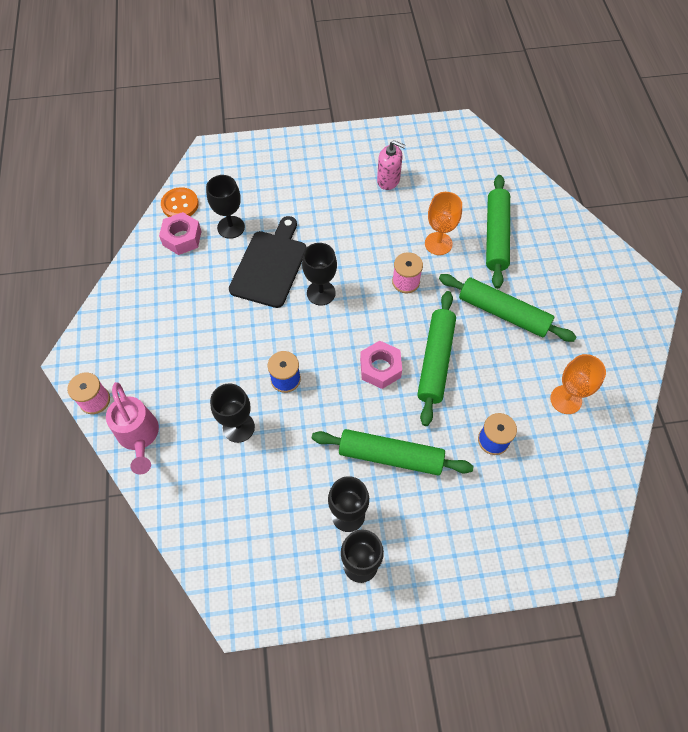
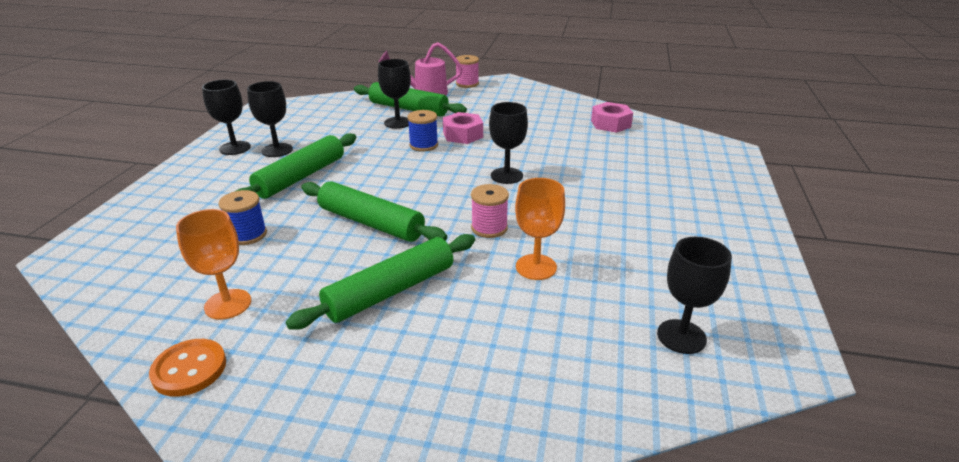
camera: 110 degrees right, 30 degrees down
(180, 204) = (654, 127): orange button -> orange button (189, 369)
(231, 227) = (616, 145): black goblet -> black goblet (681, 336)
(270, 265) = (557, 156): black cutting board -> none
(380, 368) = (392, 190): pink nut -> pink nut (463, 135)
(388, 180) = (667, 253): pink soap dispenser -> none
(496, 236) = (524, 326): green rolling pin -> green rolling pin (408, 108)

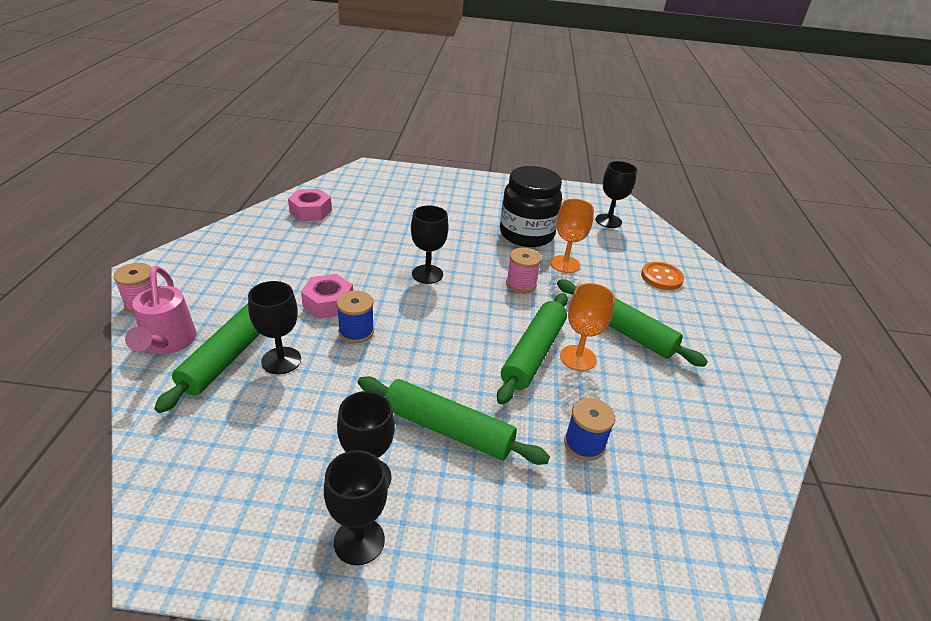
camera: 100 degrees left, 5 degrees up
(189, 369) = (761, 424): orange button -> orange button (661, 277)
(228, 304) = (687, 424): orange goblet -> orange goblet (578, 358)
(606, 244) = (526, 234): none -> black jar

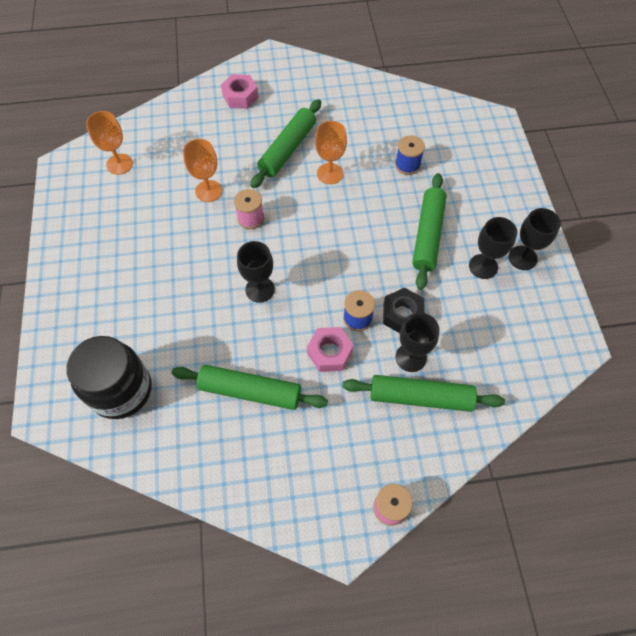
camera: 100 degrees left, 25 degrees up
(167, 344) = (429, 452): pink watering can -> none
(310, 211) = (175, 435): pink nut -> pink nut (240, 96)
(339, 369) = (402, 315): none -> black nut
(526, 234) = (165, 225): black jar -> black jar (121, 390)
(533, 353) = (335, 199): green rolling pin -> green rolling pin (250, 391)
(608, 221) = (119, 164): black goblet -> orange goblet
(661, 277) = (207, 126): orange button -> none

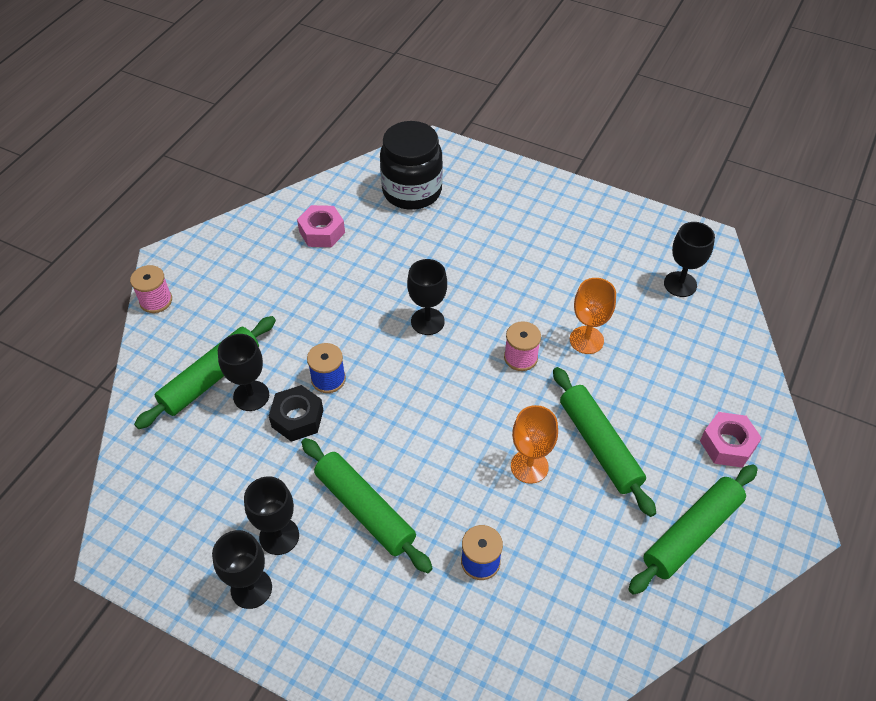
camera: 125 degrees right, 10 degrees down
(119, 164) = (680, 284): orange goblet -> black goblet
(250, 391) = (335, 265): green rolling pin -> green rolling pin (692, 533)
(330, 352) = (315, 337): pink nut -> pink nut (322, 232)

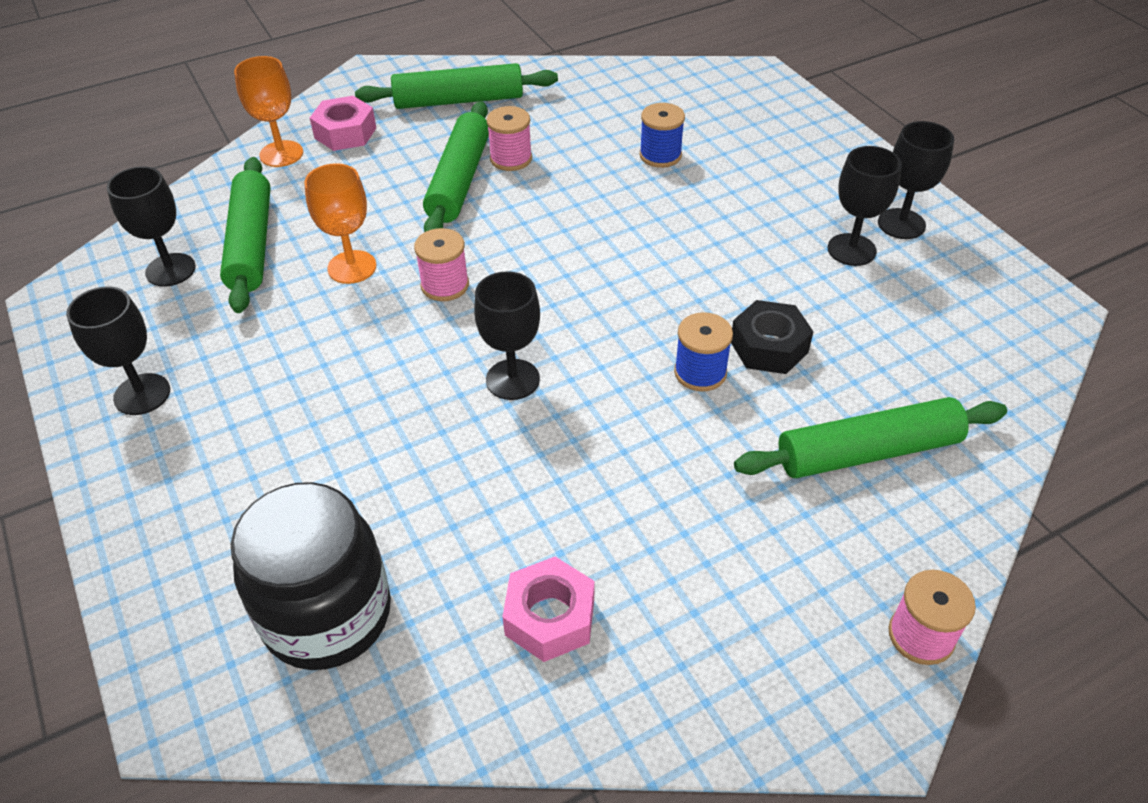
camera: 145 degrees left, 5 degrees down
(251, 396) = (818, 401): black goblet -> black goblet (142, 394)
(364, 510) = (744, 232): green rolling pin -> green rolling pin (251, 244)
(529, 466) = (545, 194): orange goblet -> orange goblet (281, 154)
(586, 489) = (511, 159): none -> pink spool

